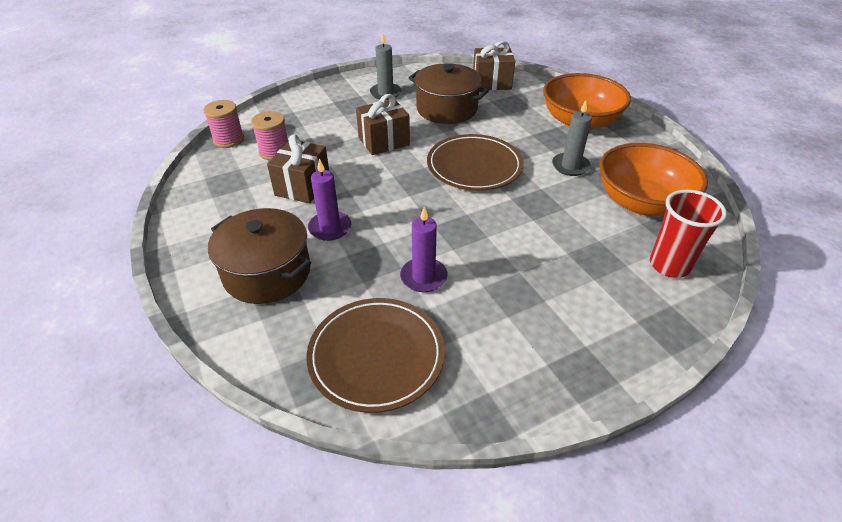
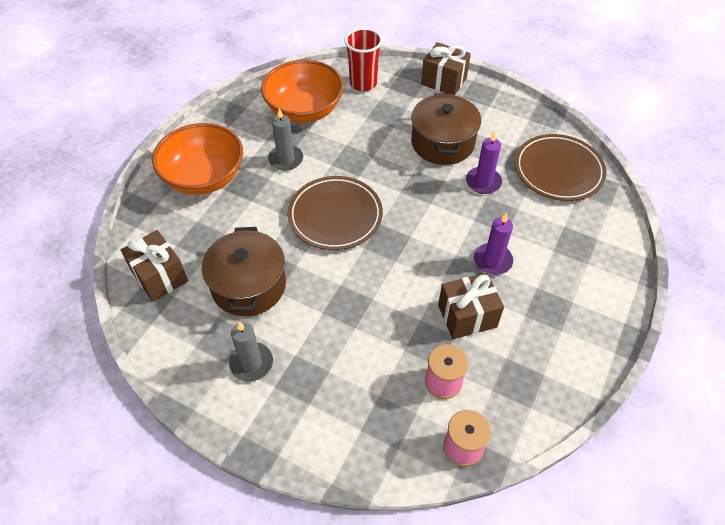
camera: 125 degrees left, 10 degrees up
(267, 273) = (566, 265): brown pot -> brown pot (442, 143)
(384, 141) = (350, 301): brown gift -> brown gift (443, 81)

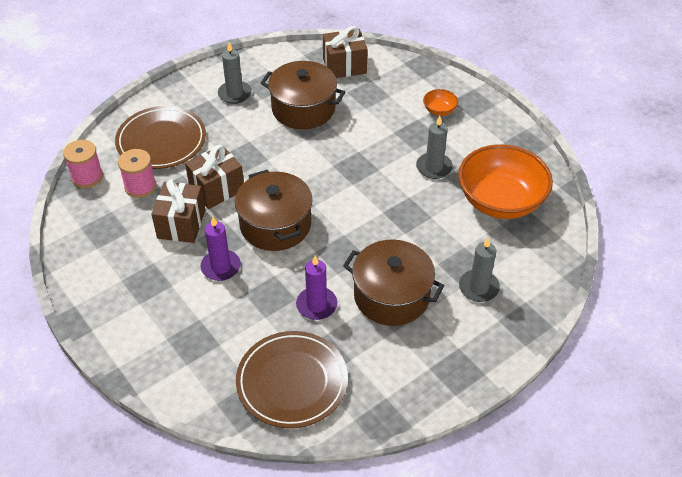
camera: 115 degrees right, 5 degrees down
(204, 177) = (439, 110): orange bowl -> orange bowl, size x0.41
(335, 216) = (342, 179): brown plate -> brown plate (161, 141)
(363, 83) = (524, 264): red cup -> none
(401, 100) = (478, 287): none -> grey candle
(420, 242) = (275, 225): none -> brown pot
(443, 81) = (495, 342): brown gift -> brown gift (217, 189)

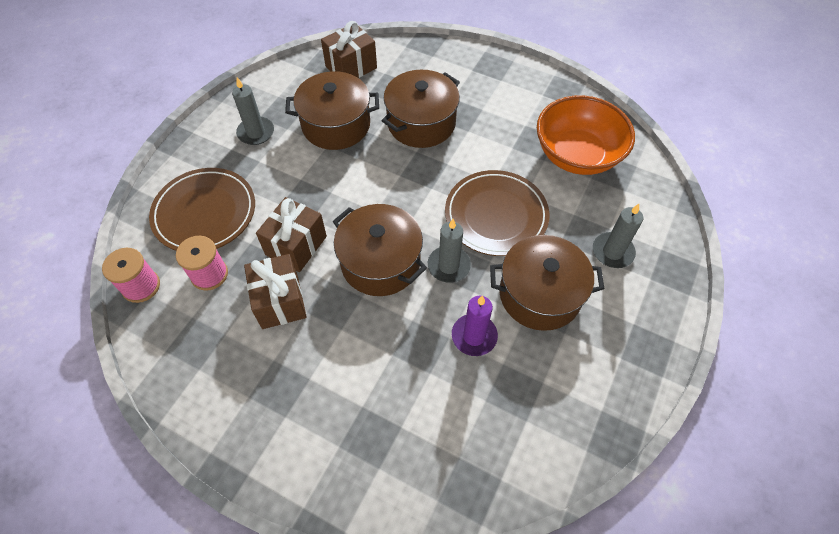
camera: 25 degrees left, 10 degrees up
(221, 267) = (351, 334): purple candle -> none
(292, 382) = (501, 437): brown plate -> brown plate (496, 215)
(377, 130) = (421, 123): none -> brown pot
(434, 167) = (497, 143): grey candle -> grey candle (448, 266)
(439, 110) = (467, 83): orange bowl -> none

